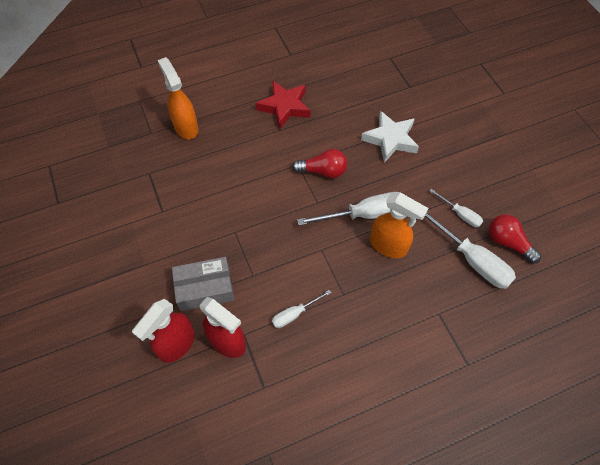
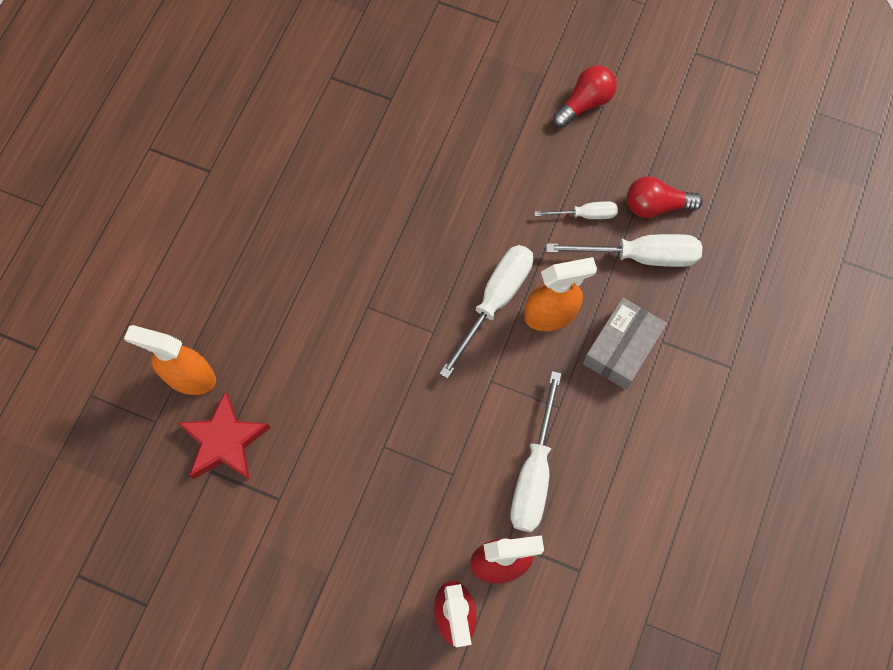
camera: 45 degrees left, 10 degrees up
(205, 288) = (420, 535): grey box -> grey box (621, 348)
(284, 107) = (277, 248): red star -> red star (224, 441)
(295, 314) = (534, 472): white screwdriver -> white screwdriver, size x1.82
(323, 171) = (402, 290): red light bulb -> red light bulb (585, 103)
(390, 139) = (435, 187): white star -> none

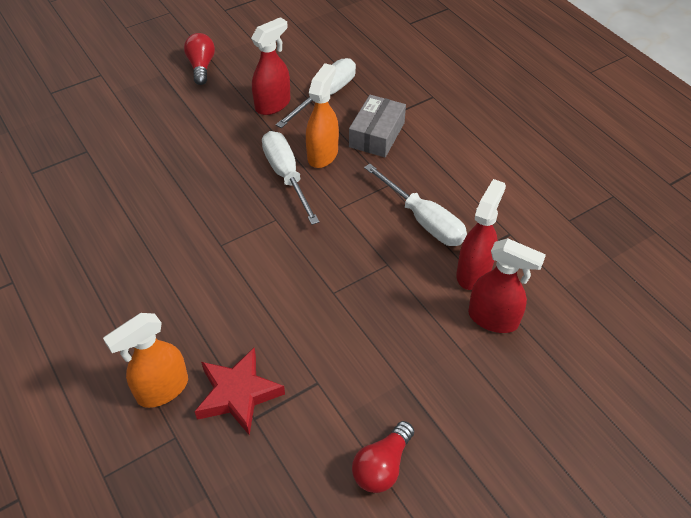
camera: 55 degrees left, 20 degrees down
(585, 214) = (273, 104): white screwdriver -> red spray bottle
(621, 348) = (377, 135): grey box -> grey box turned 45 degrees clockwise
(656, 206) = (301, 73): red light bulb -> red light bulb (382, 466)

